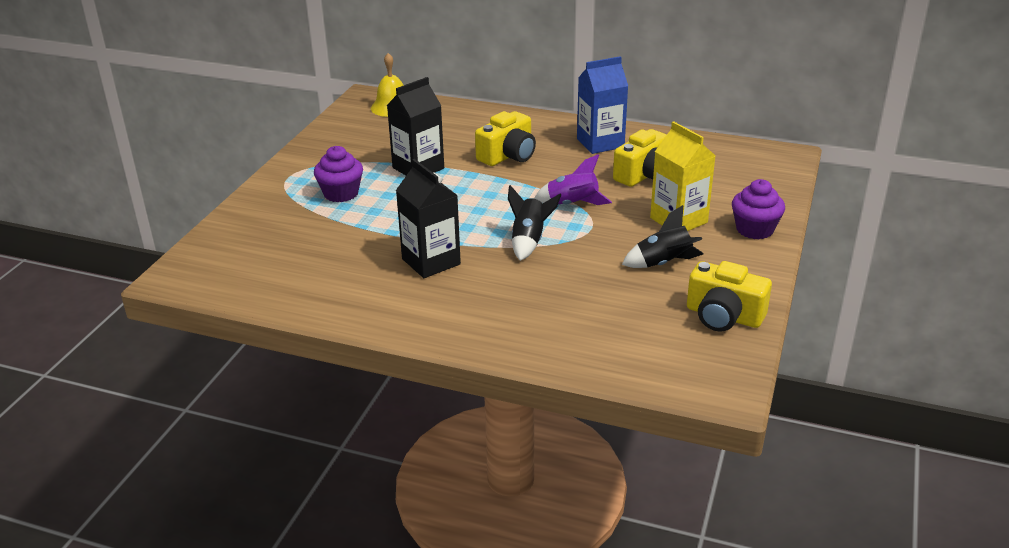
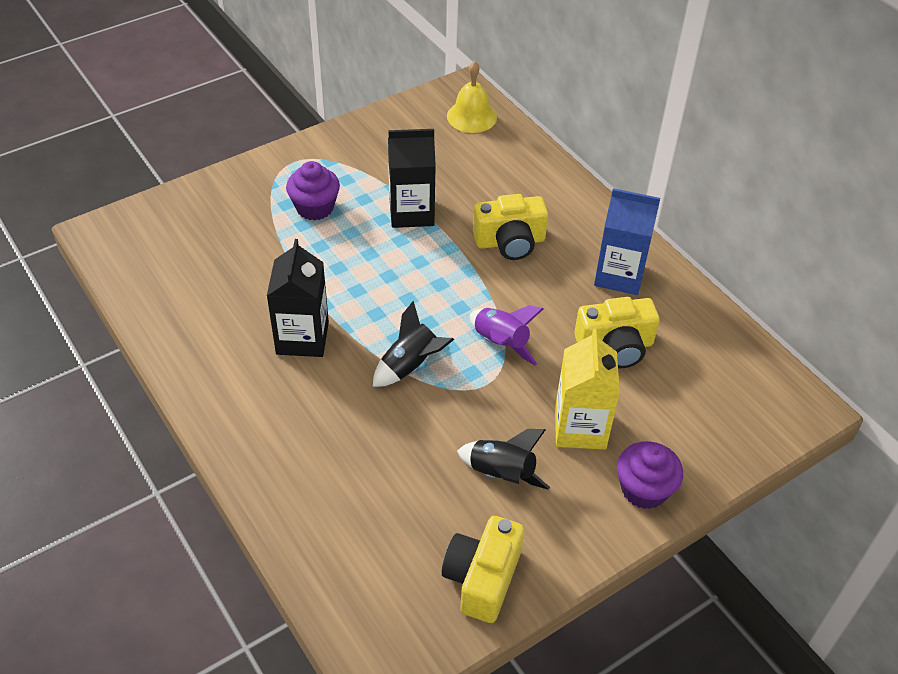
camera: 35 degrees right, 15 degrees up
(723, 316) = (482, 578): yellow camera -> yellow camera turned 45 degrees clockwise

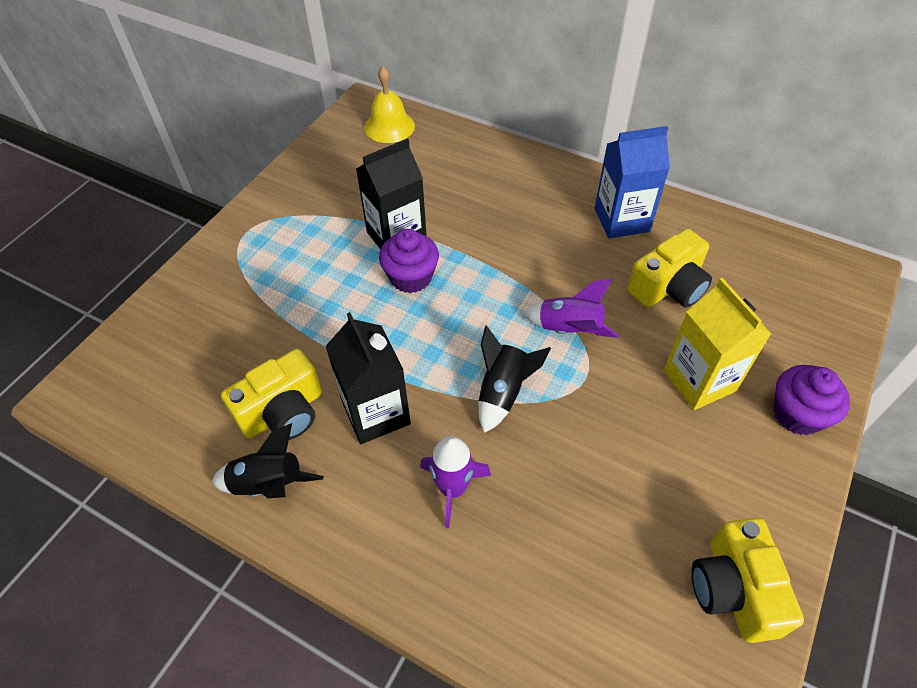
camera: 25 degrees left, 5 degrees up
(315, 208) = (298, 270): purple cupcake -> purple cupcake (411, 277)
(322, 414) = (452, 488): none -> purple rocket
(501, 474) = (667, 464): black rocket -> black rocket (269, 485)
(510, 242) = (506, 228): yellow camera -> yellow camera (283, 412)

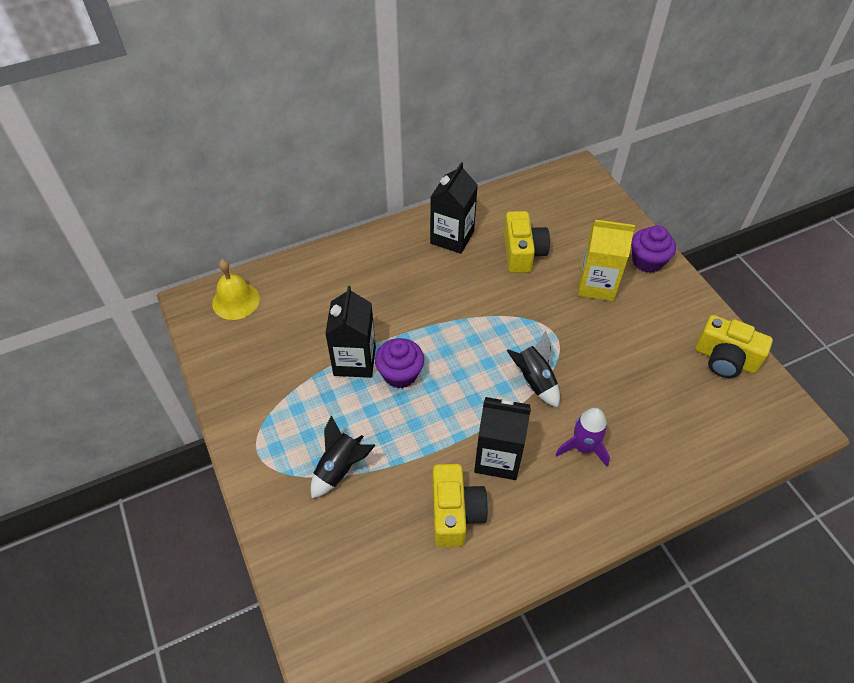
camera: 55 degrees left, 0 degrees up
(269, 485) = (508, 551): black rocket -> black rocket (340, 468)
(569, 330) = (514, 319): purple rocket -> none
(621, 220) = (452, 237): blue carton -> black carton

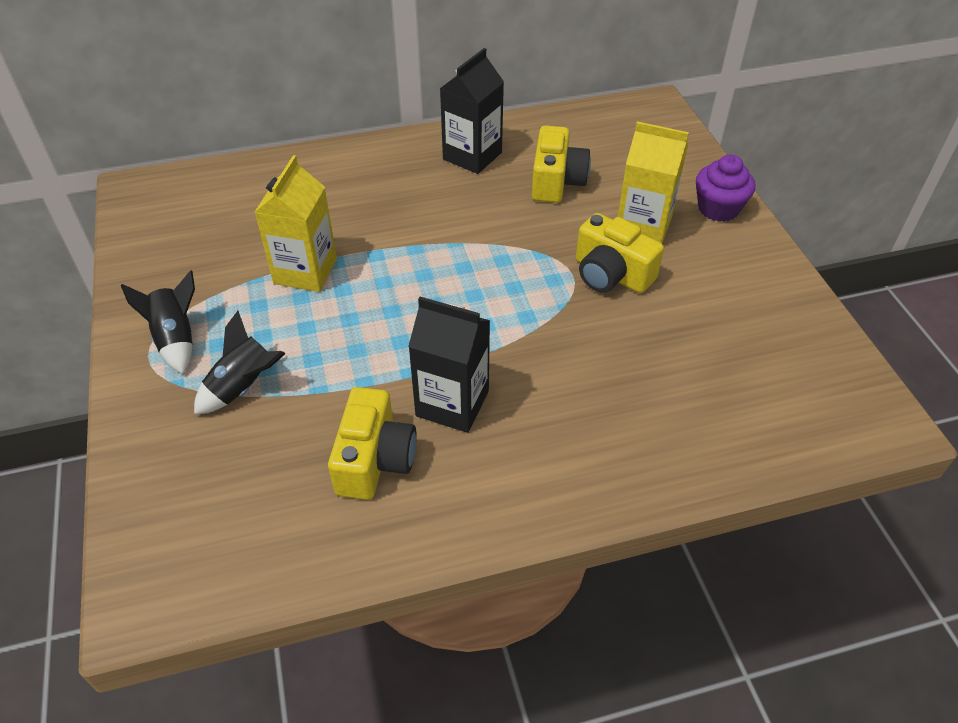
camera: 10 degrees right, 5 degrees down
(236, 301) = (186, 192): yellow bell -> none
(354, 361) = (305, 271): black carton -> yellow carton
(400, 374) = (357, 293): purple cupcake -> none
(534, 380) = (528, 322): black rocket -> black rocket (176, 339)
(583, 447) = (571, 407): purple rocket -> none
(725, 359) = (797, 330): yellow camera -> yellow camera (611, 274)

